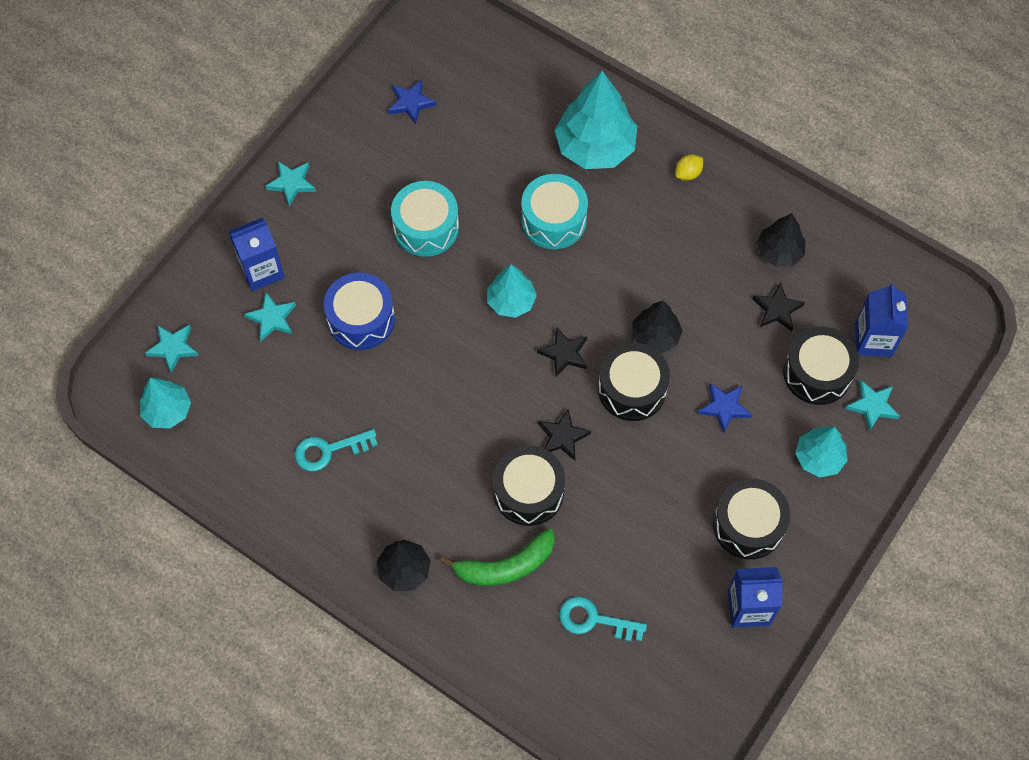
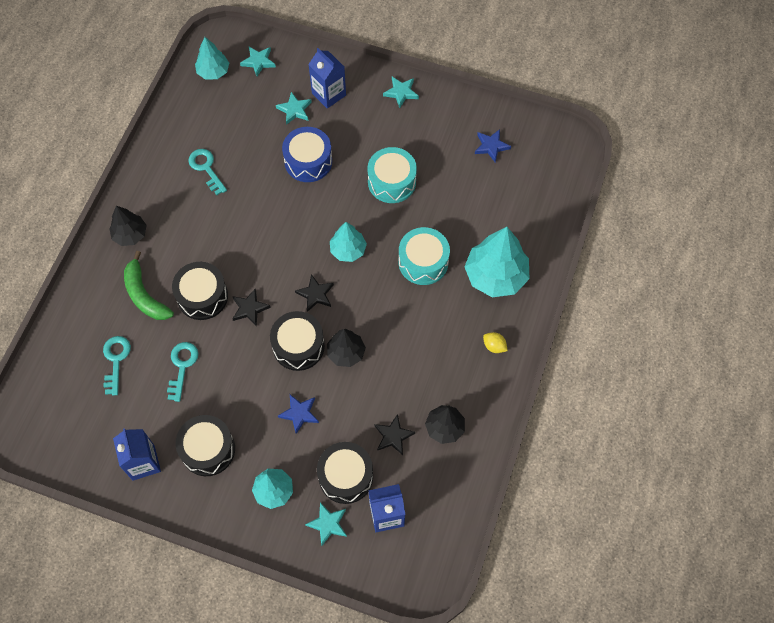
camera: 75 degrees right, 0 degrees up
(624, 536) = (182, 366): none -> turquoise key

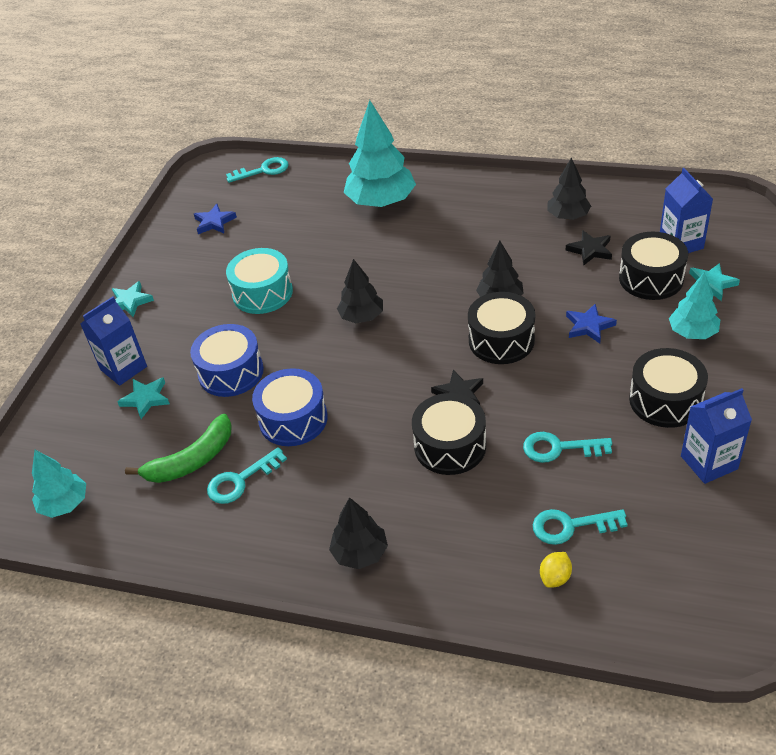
camera: 90 degrees left, 20 degrees down
(145, 295) = (459, 513): green banana -> green banana (192, 460)
(252, 200) = (293, 419): none -> blue drum
(258, 62) = (55, 452): turquoise star -> none
(315, 294) = (427, 336): black star -> none
(348, 250) = (362, 317): turquoise tree -> black tree
(423, 262) = (371, 254): turquoise drum -> none
(494, 346) = (465, 194): yellow lemon -> yellow lemon (555, 577)
(561, 183) = (263, 170): none -> turquoise key

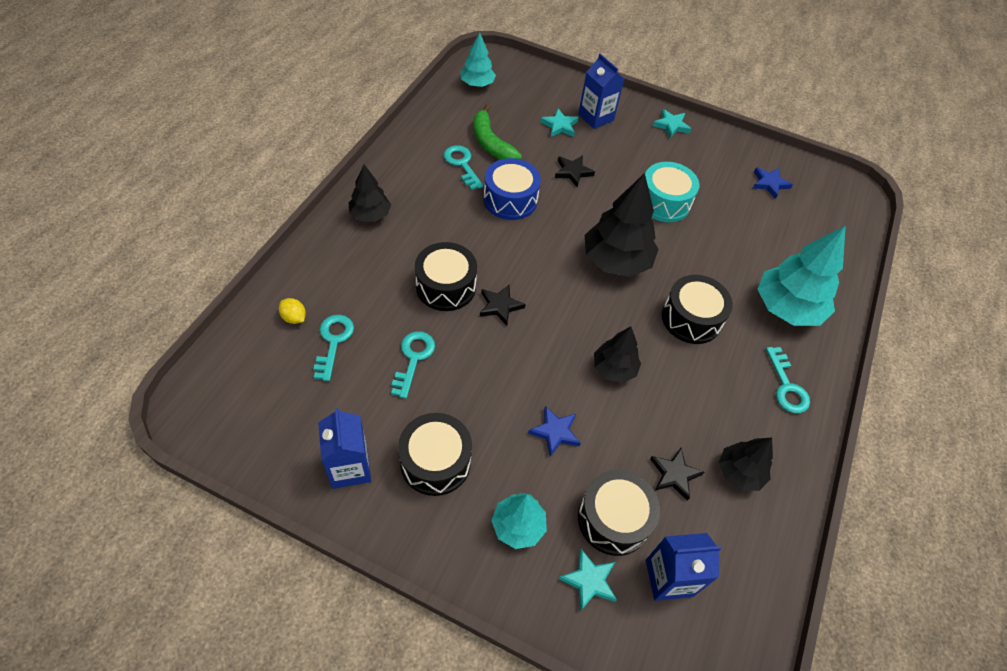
camera: 90 degrees right, 10 degrees up
(231, 372) = (573, 172): blue drum -> black star
(263, 170) = (850, 227): turquoise key -> turquoise key (786, 386)
(362, 317) = (616, 261): black tree -> black tree, size x1.72
(501, 340) = (556, 354): black drum -> black drum (691, 318)

